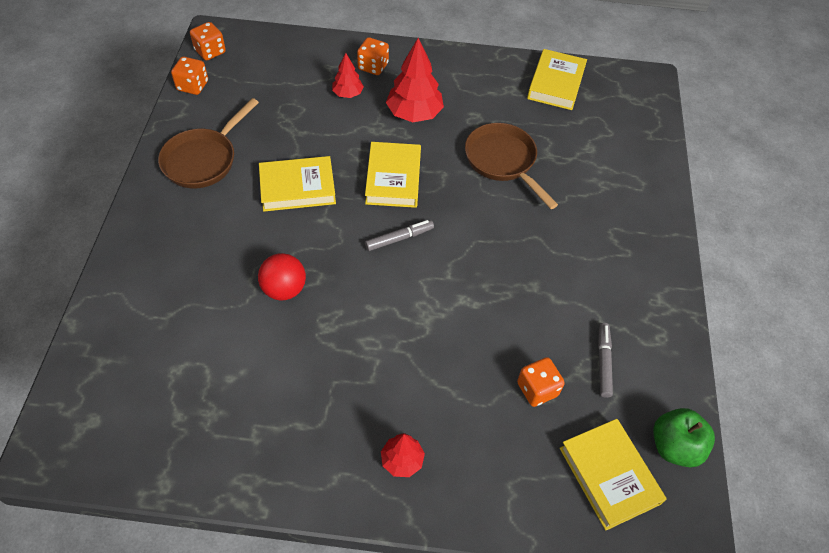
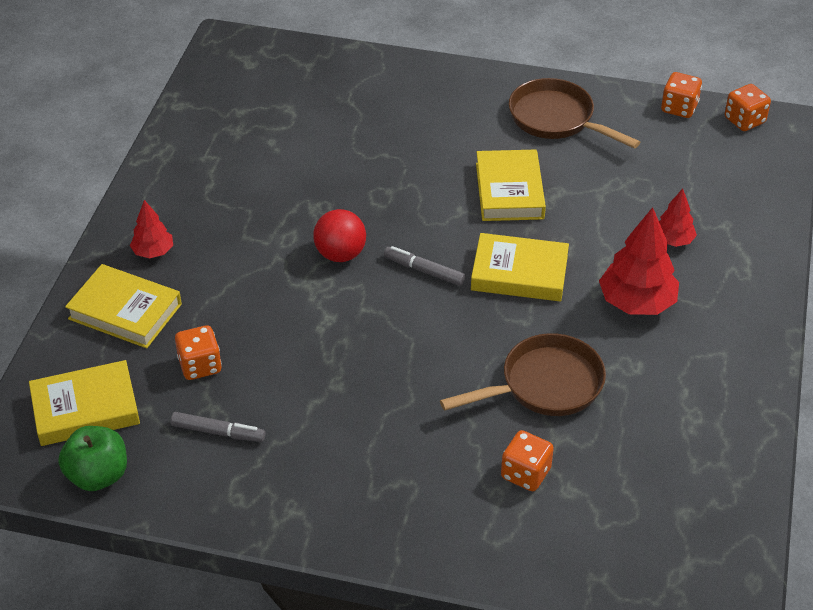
camera: 100 degrees right, 10 degrees down
(284, 289) = (368, 178): red ball -> red ball (340, 254)
(373, 66) = (730, 268): orange dice -> orange dice (525, 473)
(399, 238) = (424, 271): grey marker -> grey marker turned 135 degrees clockwise
(556, 84) = (710, 474): yellow book -> yellow book (125, 311)

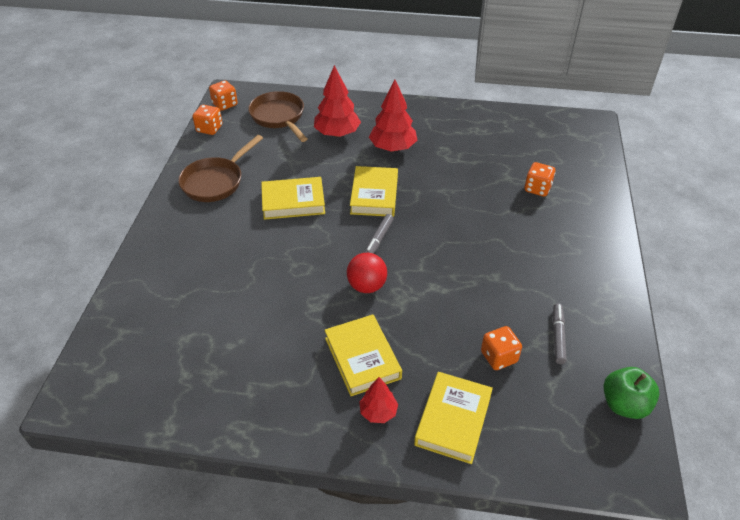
camera: 95 degrees left, 0 degrees up
(85, 409) = (565, 427): yellow book -> yellow book (362, 358)
(544, 385) = (468, 183): brown pan -> brown pan (279, 117)
(673, 240) = (337, 134): red tree -> red tree, size x1.78

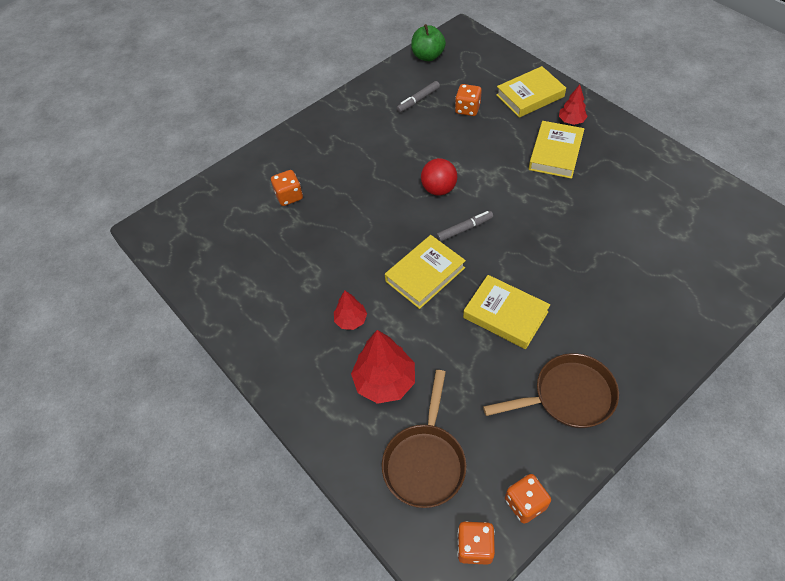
camera: 135 degrees left, 10 degrees up
(367, 286) = (509, 197): red ball -> red ball (439, 189)
(393, 148) = (351, 320): red tree -> red tree, size x0.56

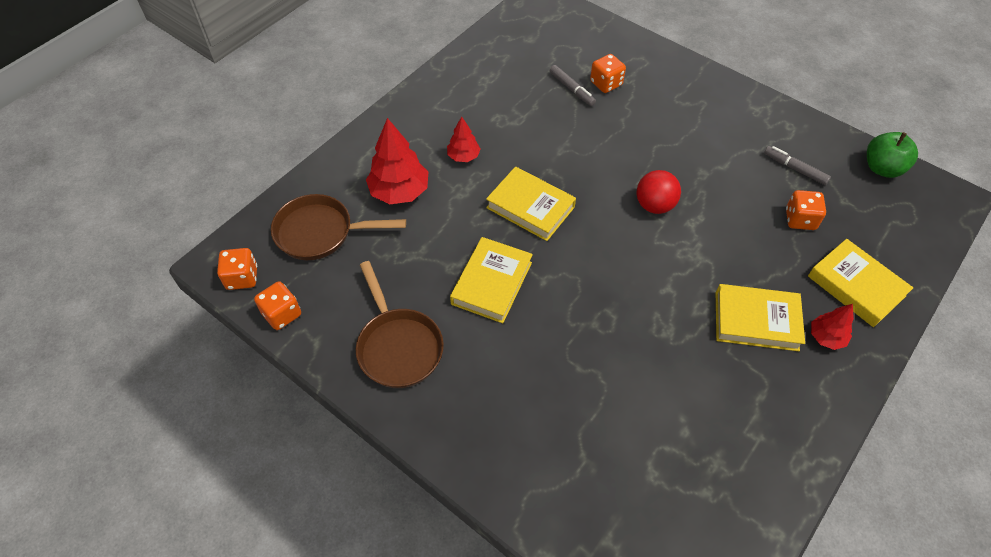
camera: 75 degrees right, 0 degrees up
(464, 229) = (601, 235): grey marker -> grey marker (571, 89)

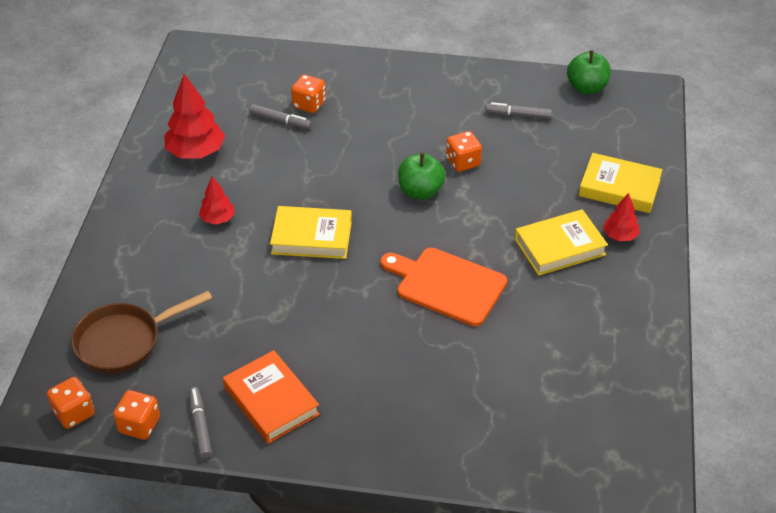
camera: 30 degrees left, 10 degrees down
(327, 340) = (200, 426): none -> grey marker
(398, 346) = (271, 401): brown pan -> orange book
(399, 192) = (177, 274): red tree -> red tree (196, 152)
(492, 283) = (320, 313): yellow book -> none
(622, 309) = (447, 285): none -> orange cutting board
(654, 205) = (420, 191): red ball -> green apple
(800, 219) = (546, 154): orange dice -> orange dice (463, 162)

